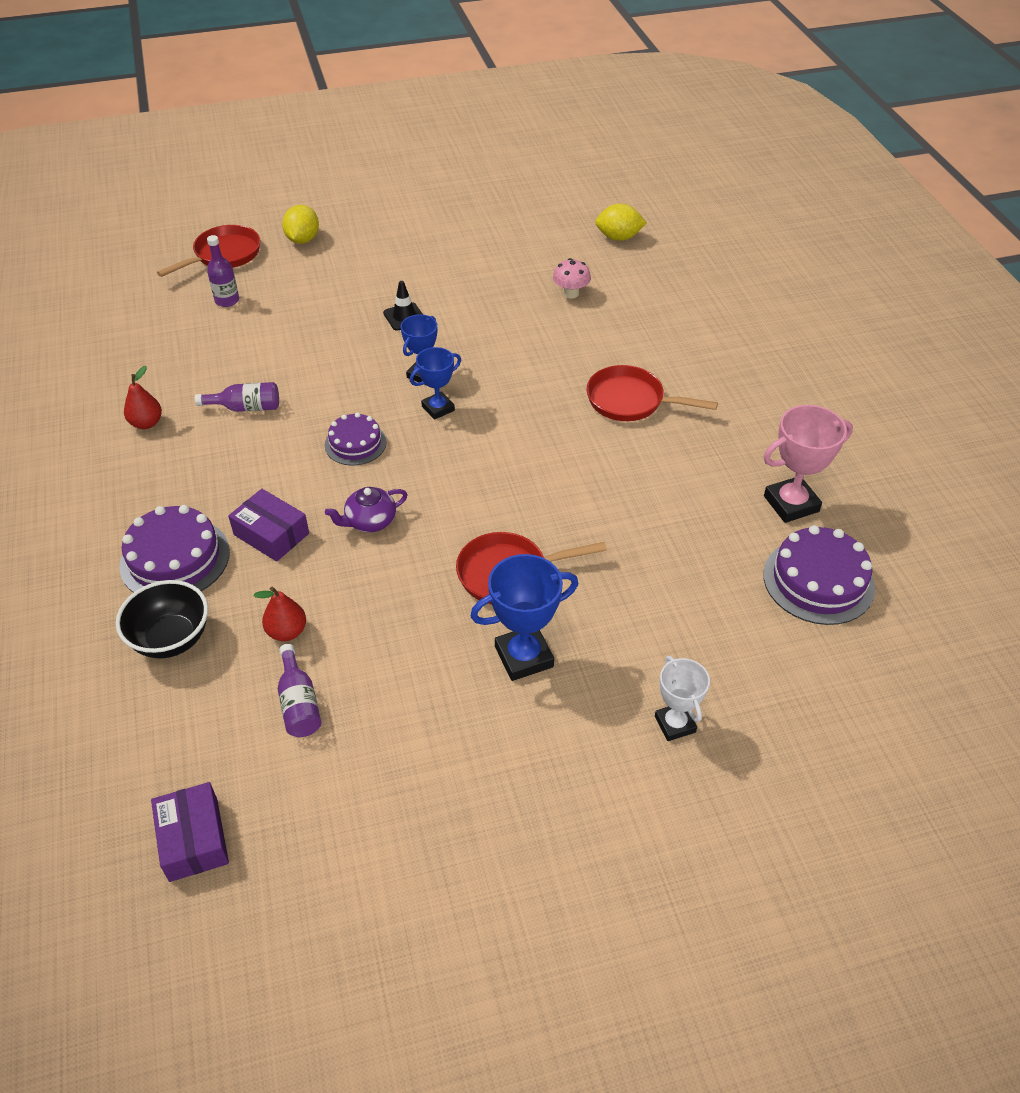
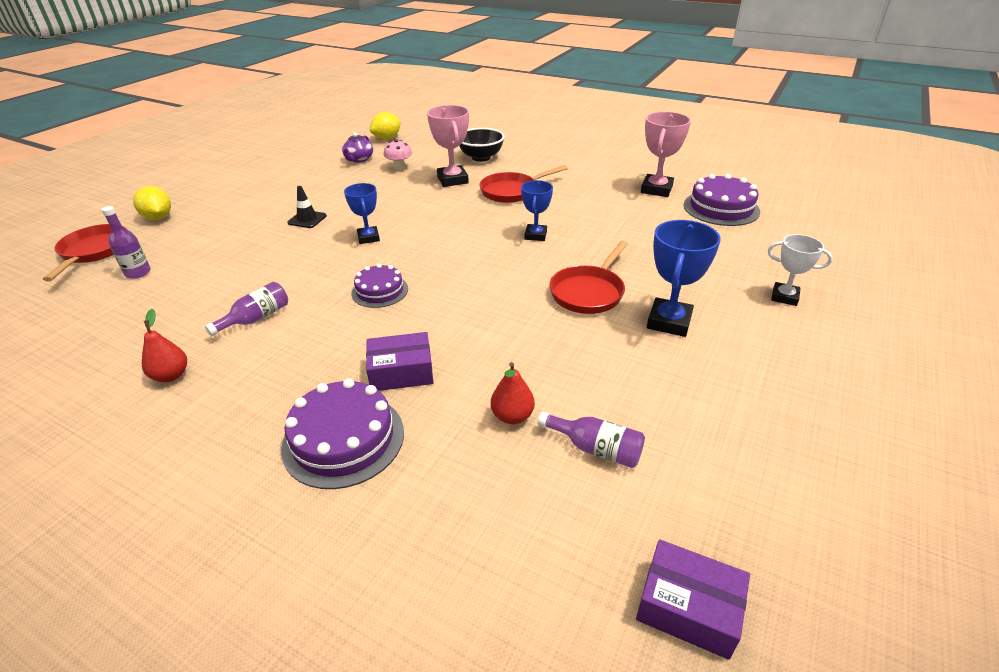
camera: 45 degrees left, 10 degrees down
(171, 639) = (430, 491): black bowl -> black bowl (481, 157)
(370, 521) = (461, 321): purple teapot -> purple teapot (358, 159)
(438, 408) = (407, 247): blue trophy -> blue trophy (535, 235)
(596, 345) = (452, 180): none -> pink trophy

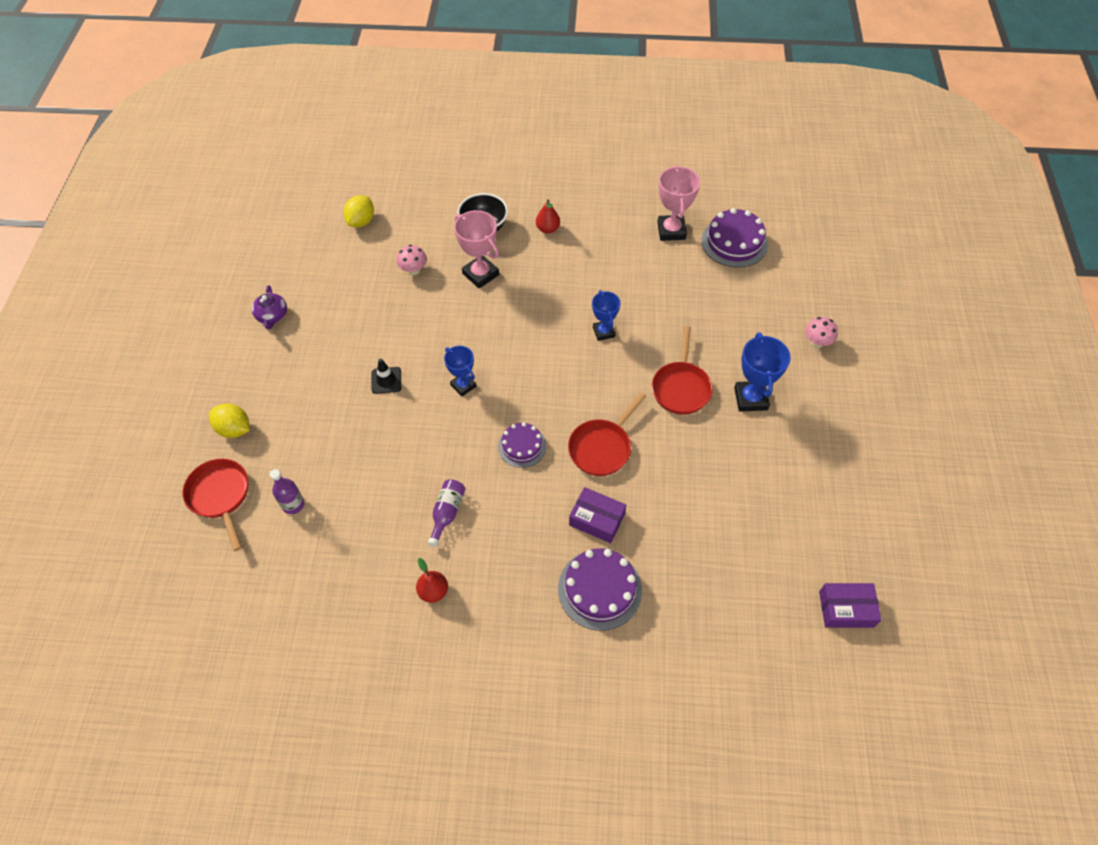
camera: 25 degrees left, 20 degrees up
(358, 159) = (360, 269): purple teapot -> purple teapot (272, 316)
(401, 372) = (597, 519): purple box -> purple box turned 60 degrees clockwise
(512, 191) = (547, 274): red pan -> red pan (602, 447)
(512, 416) = (693, 526): red pear -> red pear (548, 229)
(596, 449) = (755, 530): purple bottle -> none
(784, 297) = (817, 342): white trophy -> pink mushroom

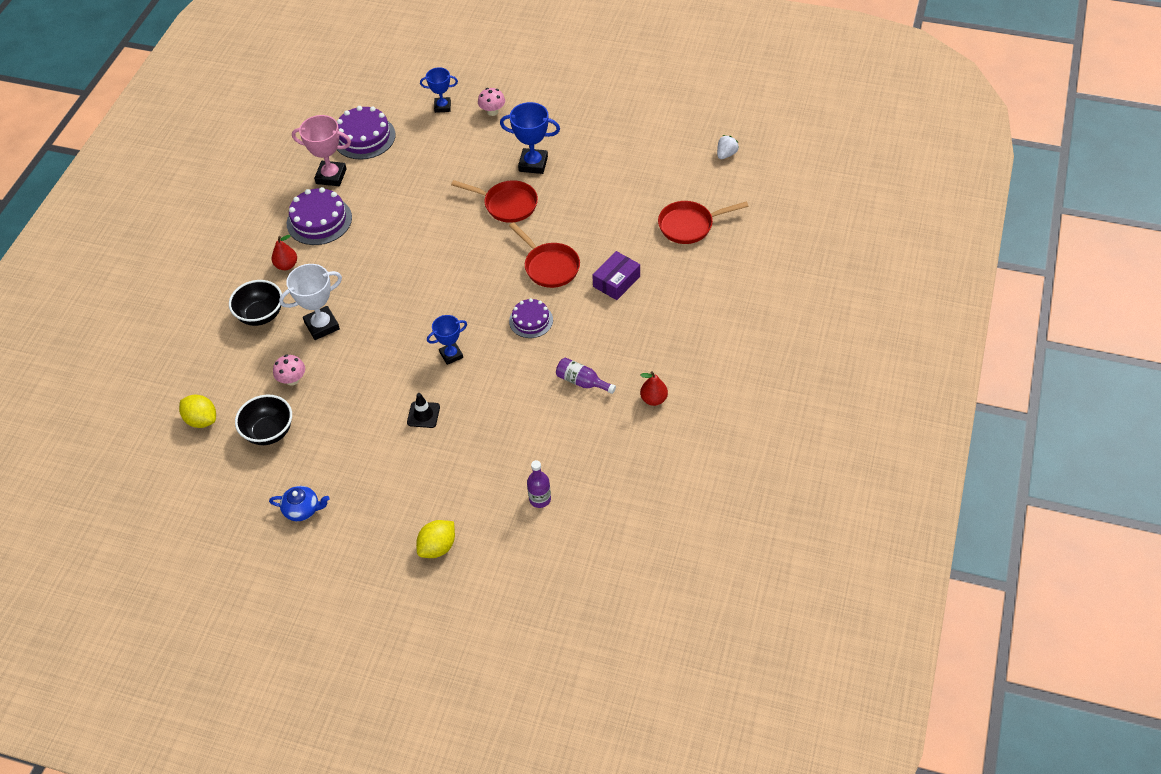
camera: 75 degrees left, 5 degrees down
(220, 496) = (513, 560): red pan -> red pan (689, 225)
(272, 316) = (302, 509): purple teapot -> blue teapot
(353, 270) = (269, 432): none -> black bowl
(480, 274) = (322, 326): pink trophy -> white trophy
(599, 589) = (678, 290): purple cake -> purple cake (319, 220)
(603, 332) = (429, 245): blue trophy -> blue trophy (442, 107)
(846, 609) = (726, 154): purple box -> white strawberry

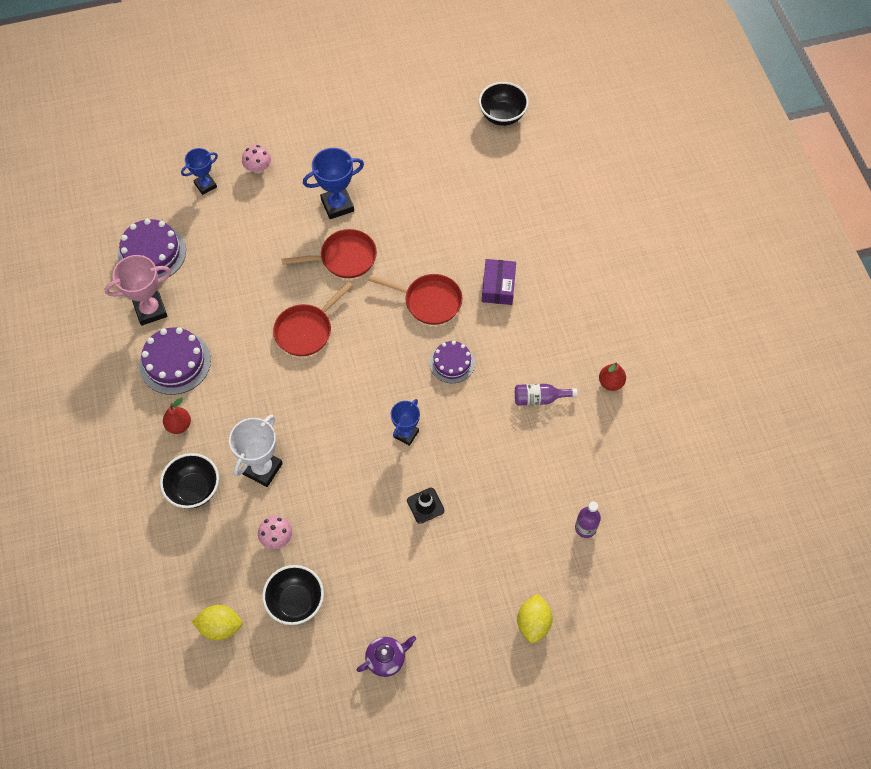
camera: 35 degrees left, 10 degrees up
(302, 509) = (386, 659): blue teapot -> purple teapot
(689, 225) = (521, 201): red pan -> red pan (306, 330)
(726, 154) = (502, 115): white strawberry -> black bowl

